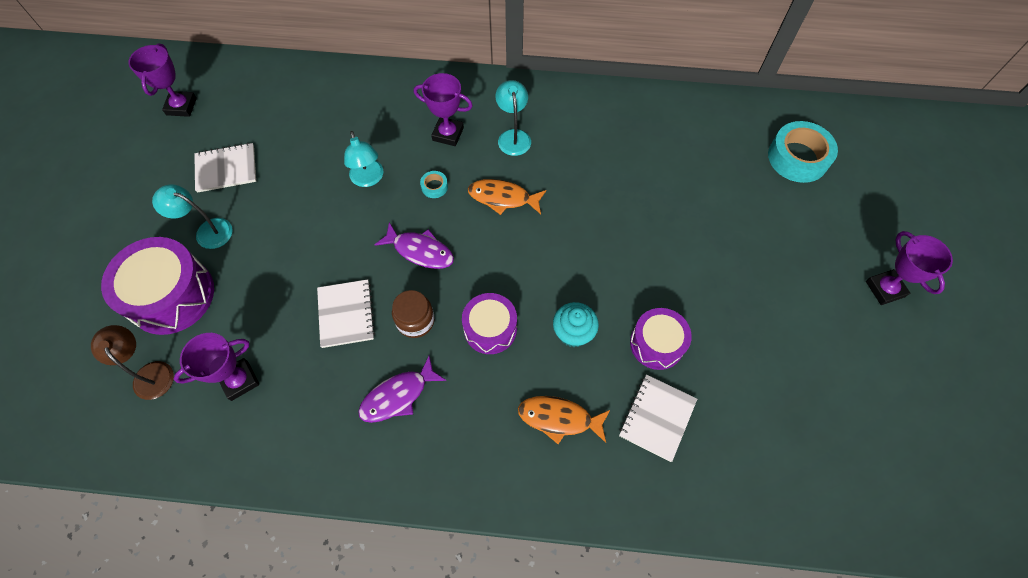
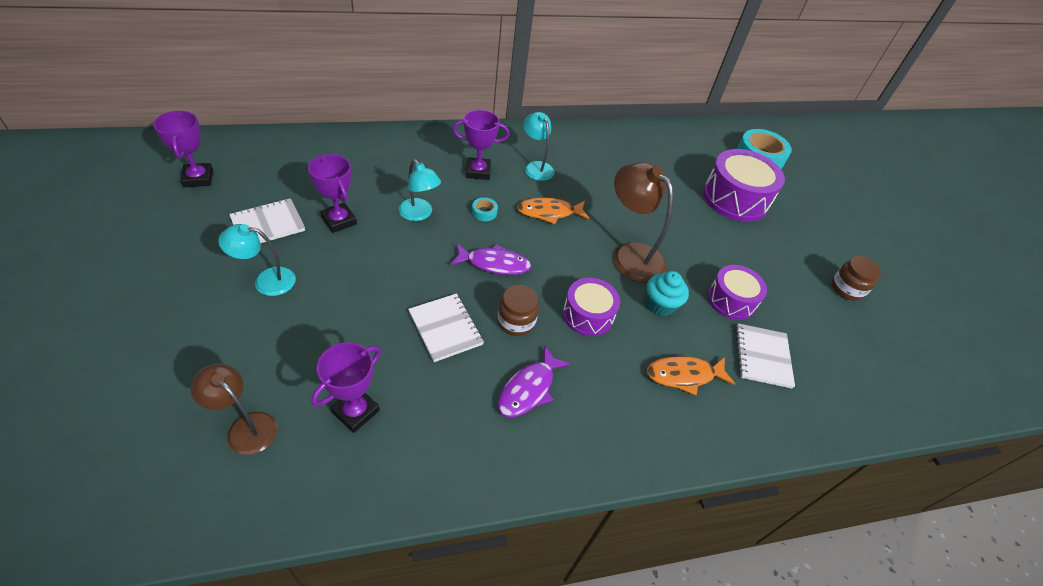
camera: 25 degrees left, 15 degrees down
(171, 295) = (245, 346): purple drum -> purple drum (735, 198)
(569, 266) = (630, 255): none -> brown lamp
(809, 358) = (847, 289): none -> brown jar
(885, 289) = (868, 233): purple trophy -> purple trophy (339, 220)

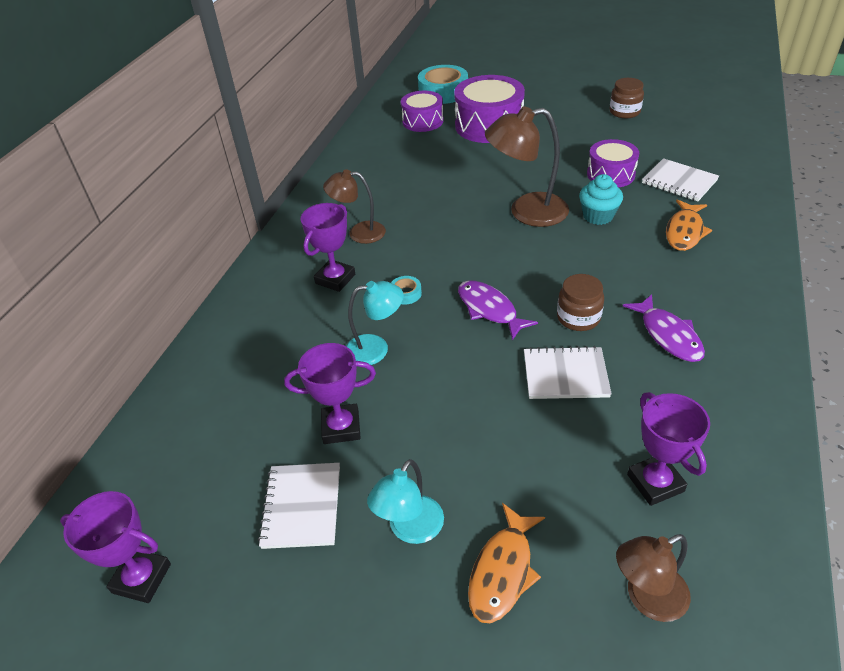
camera: 50 degrees left, 5 degrees down
(494, 264) = (489, 309): purple fish -> purple fish turned 75 degrees counterclockwise
(536, 167) = (359, 233): turquoise lamp -> brown lamp
(549, 212) = (436, 246): orange fish -> orange fish (503, 571)
(588, 315) = (591, 265): purple drum -> purple drum (422, 121)

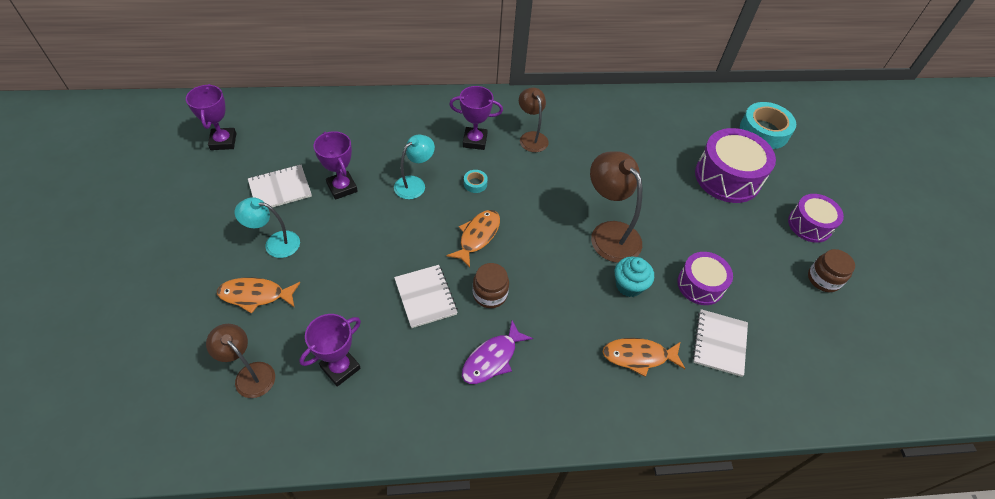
camera: 60 degrees right, 10 degrees up
(376, 348) = (415, 184): turquoise lamp -> turquoise lamp turned 105 degrees counterclockwise
(422, 121) = (705, 131): purple drum -> purple drum (809, 225)
(489, 309) = (477, 236): purple fish -> orange fish

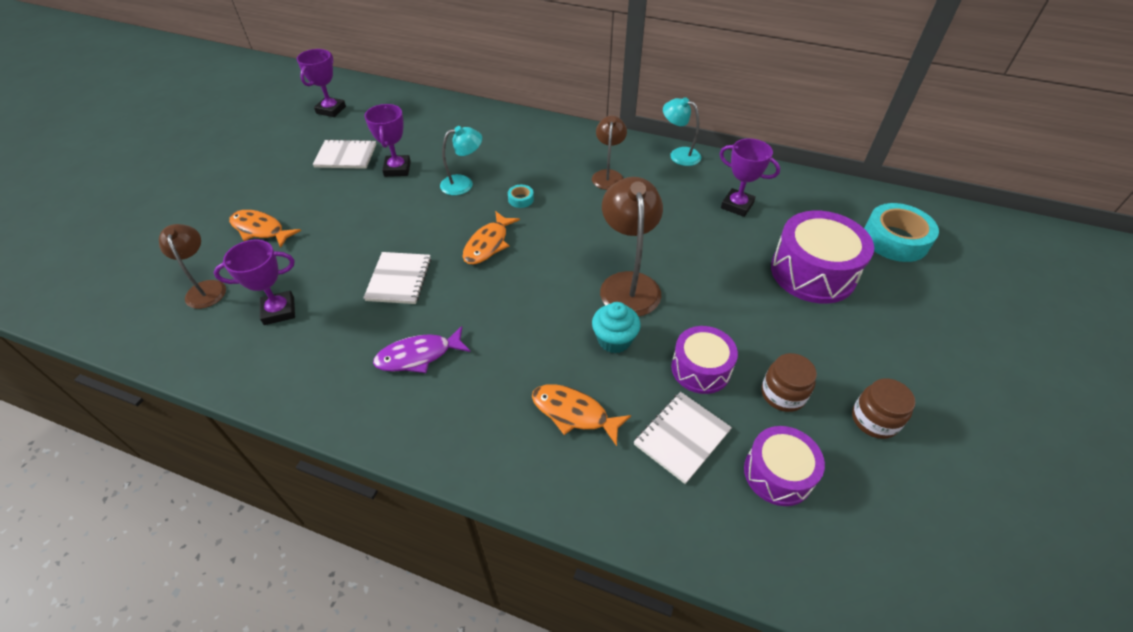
camera: 30 degrees right, 5 degrees down
(275, 243) = (308, 195): turquoise lamp -> turquoise lamp (679, 154)
(475, 141) = (548, 164): purple trophy -> purple trophy (737, 205)
(477, 236) = (488, 244): orange fish -> orange fish turned 150 degrees clockwise
(490, 294) = (461, 298): brown jar -> brown jar (783, 394)
(809, 225) = (894, 354): purple drum -> purple drum (778, 473)

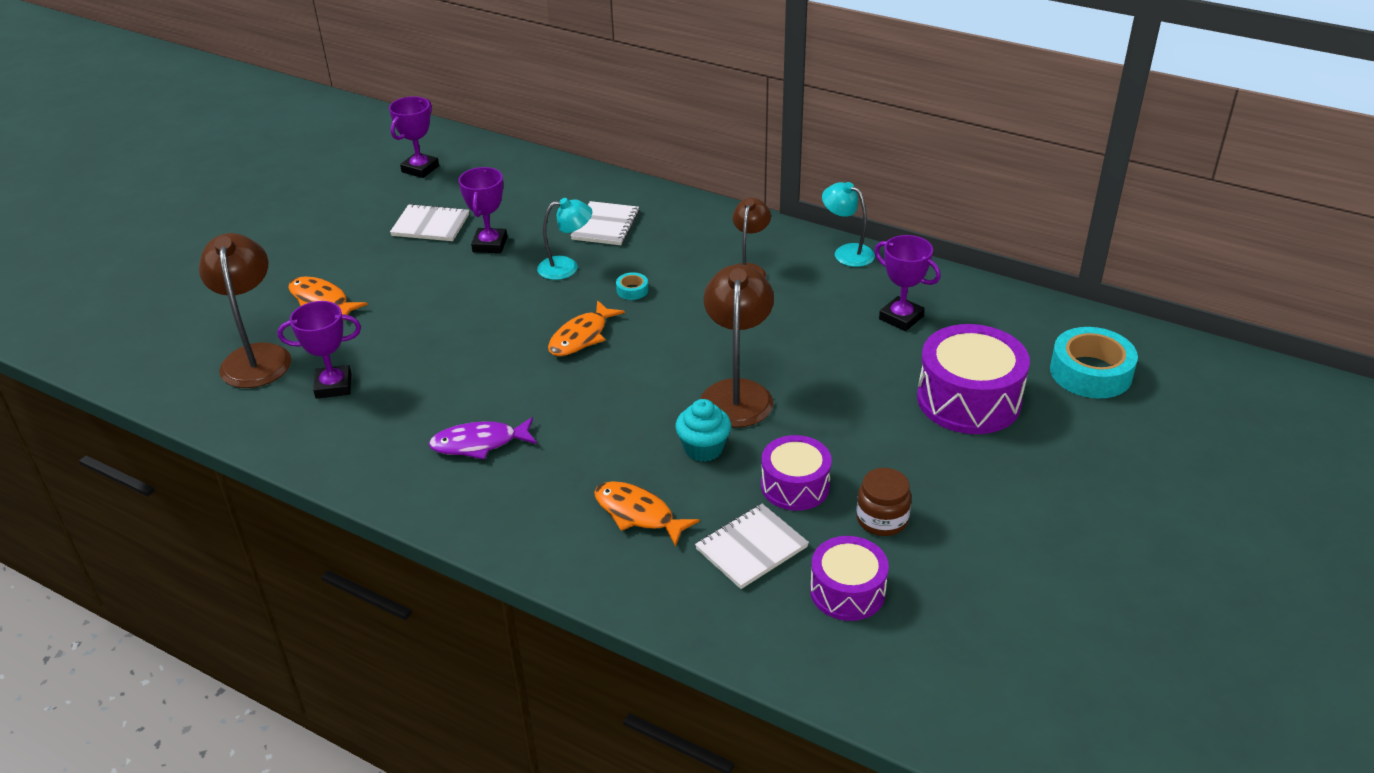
camera: 10 degrees right, 10 degrees down
(206, 288) = (256, 356): brown lamp -> brown lamp, size x1.59
(399, 279) = (471, 365): white notebook -> white notebook (605, 225)
(874, 420) = (979, 554): brown jar -> none

